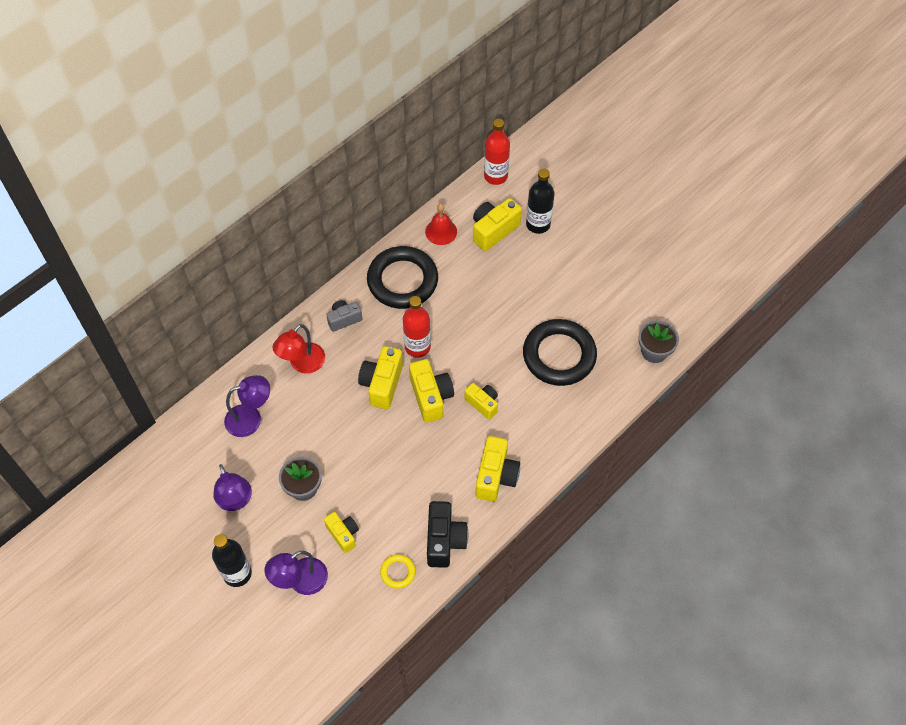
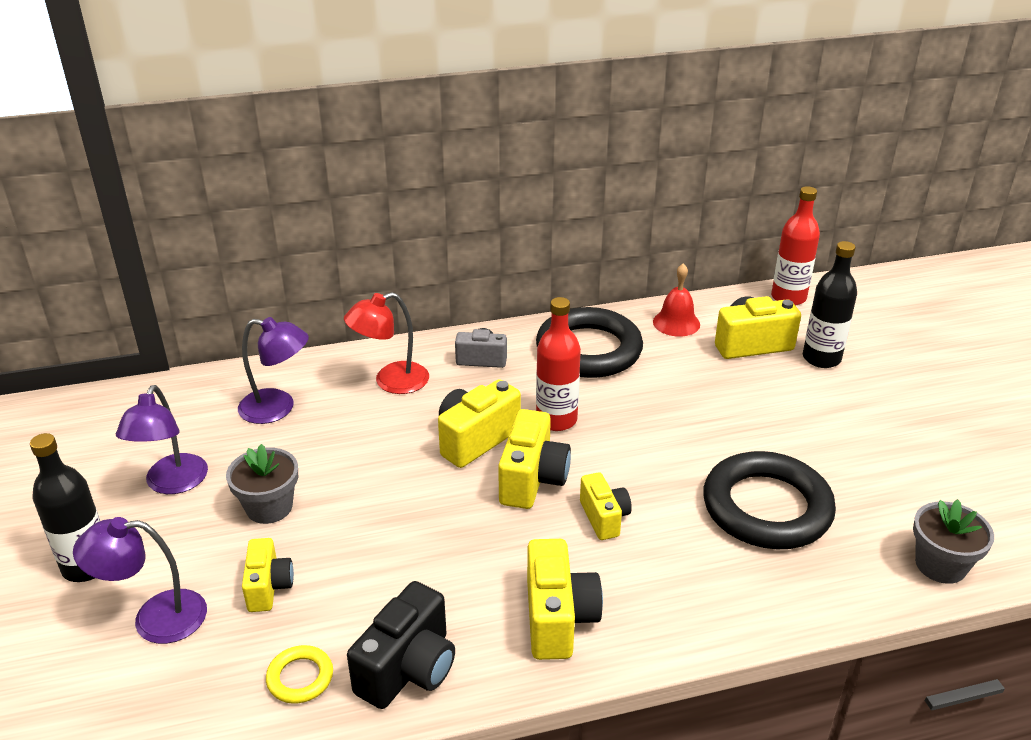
camera: 30 degrees right, 25 degrees down
(496, 476) = (558, 618): yellow camera -> yellow camera turned 45 degrees counterclockwise

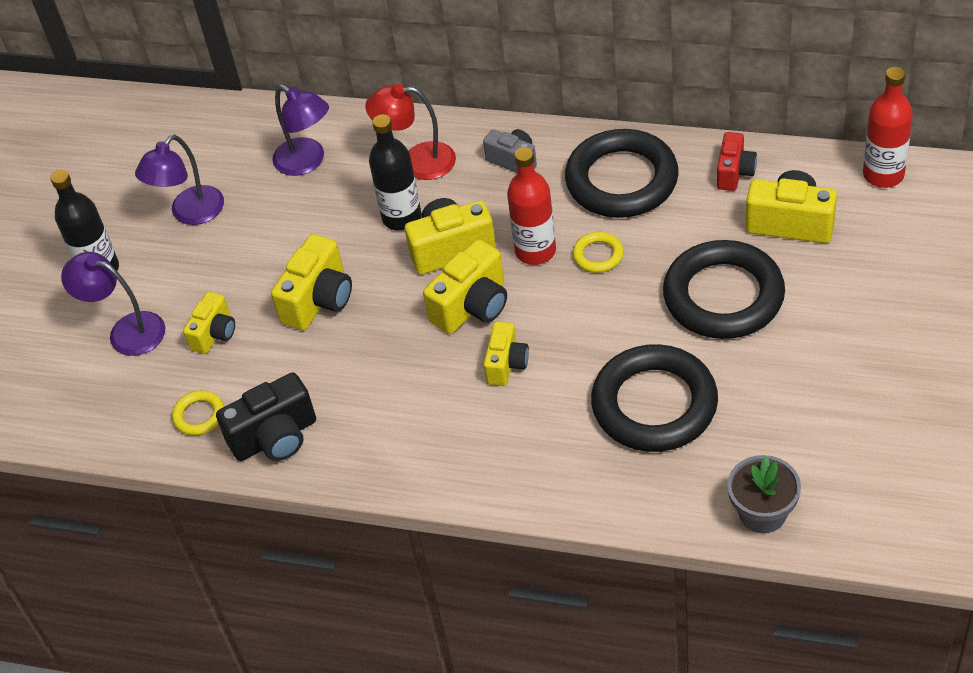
camera: 35 degrees right, 15 degrees up
(269, 507) = (250, 261): grey flower pot -> none
(558, 618) = (408, 439): yellow camera -> yellow camera (319, 300)
(615, 408) = (598, 255): none -> yellow ring
(676, 323) = (734, 172): red bell -> red camera
(747, 408) = (723, 296): none -> black ring
(821, 358) = (850, 262): black bottle -> black bottle (402, 217)

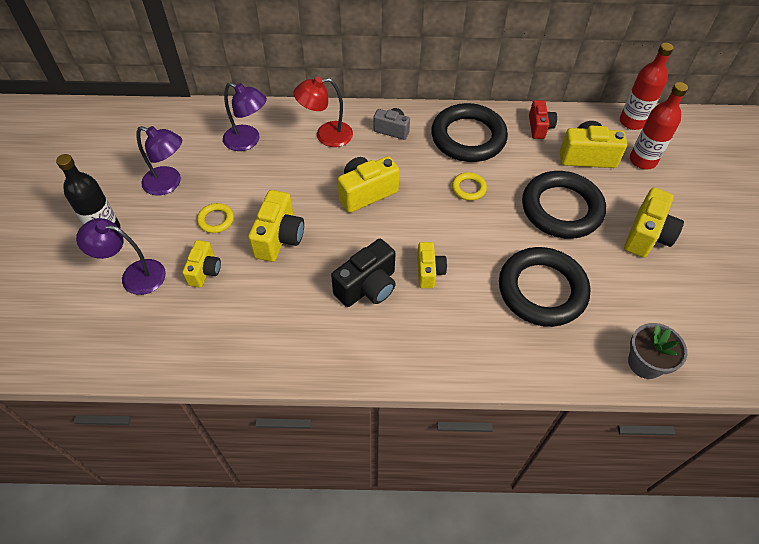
camera: 20 degrees left, 5 degrees up
(190, 214) = (169, 183): purple lamp -> purple lamp turned 90 degrees counterclockwise
(199, 415) = (205, 337): yellow ring -> yellow ring (216, 220)
(275, 437) = (269, 348): black camera -> black camera (367, 287)
(402, 217) = (325, 174): black bottle -> none
(472, 306) = (392, 232): yellow camera -> yellow camera (647, 235)
(535, 251) = (425, 189): red bottle -> red bottle (642, 160)

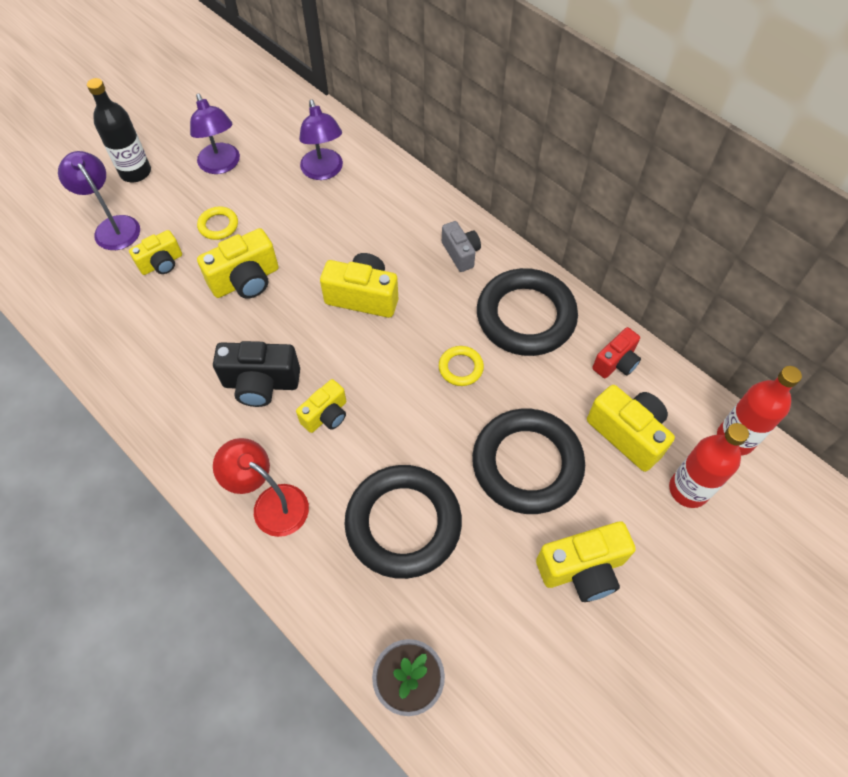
camera: 45 degrees right, 5 degrees up
(326, 135) = (395, 215): red lamp -> red lamp (271, 503)

